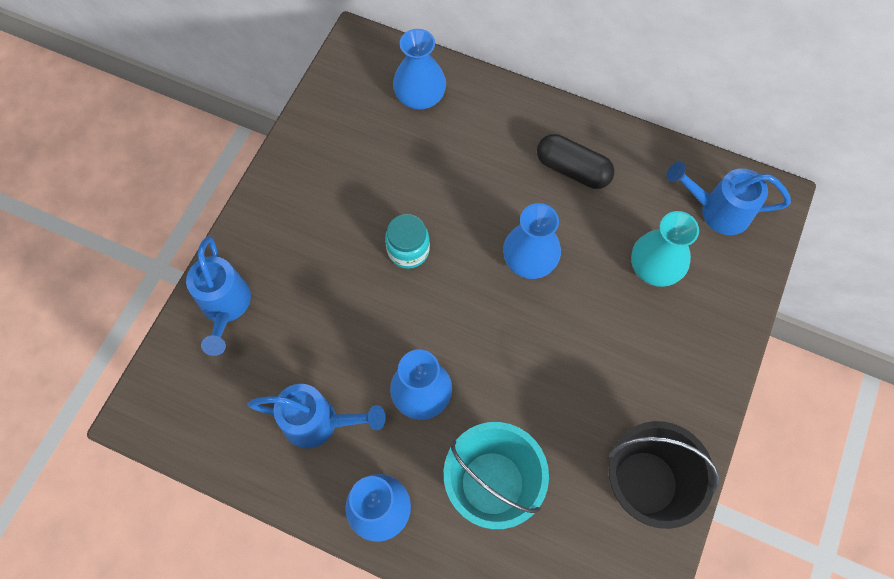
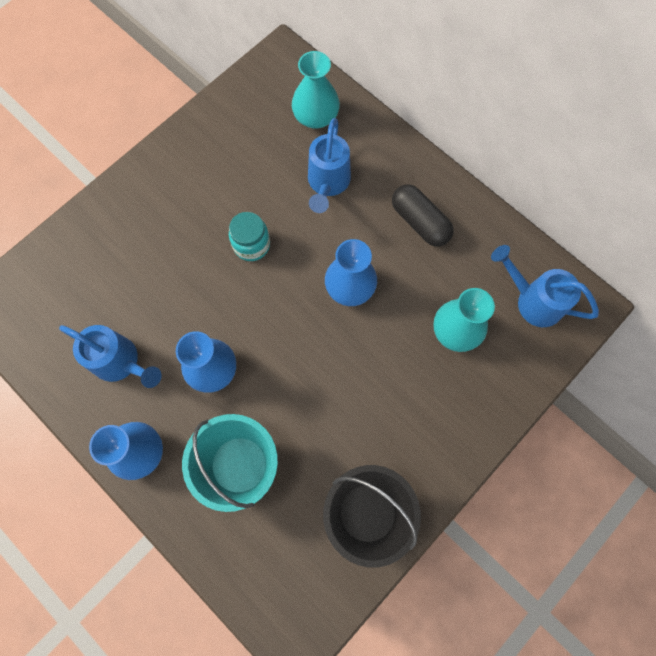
camera: 20 degrees right, 5 degrees up
(225, 307) = (86, 241): blue watering can -> blue watering can (327, 184)
(420, 96) = (316, 116): blue vase -> turquoise vase

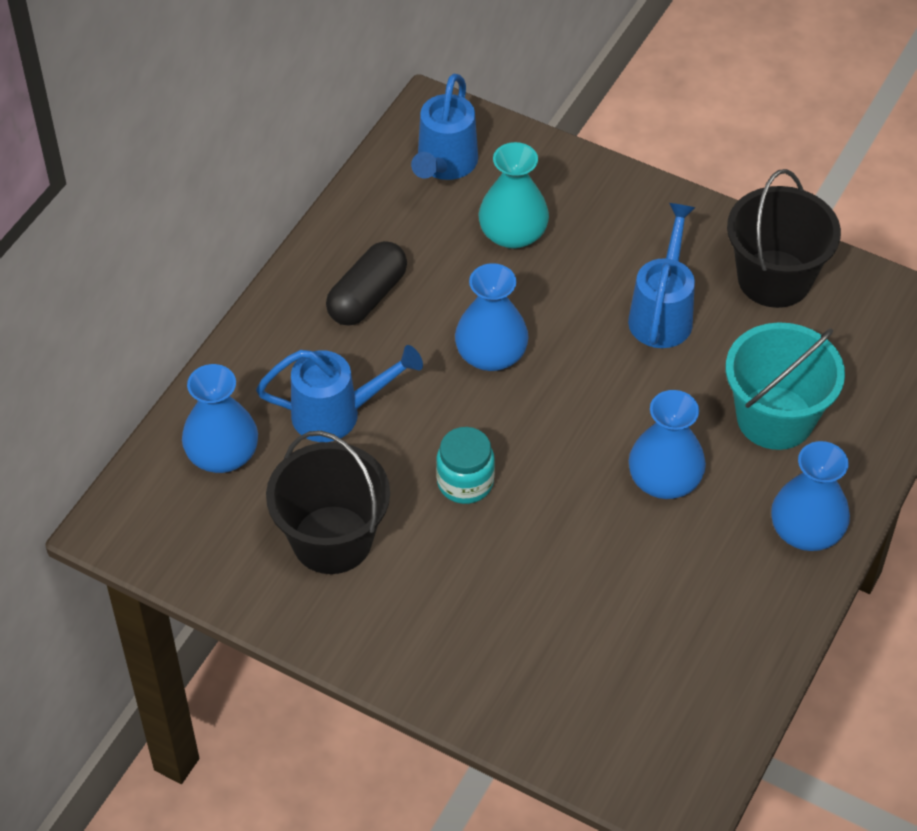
camera: 105 degrees left, 20 degrees down
(121, 362) = (697, 592): blue watering can -> blue watering can (662, 313)
(235, 161) = (332, 540): none -> black bucket
(316, 116) = (222, 454): turquoise vase -> blue vase

